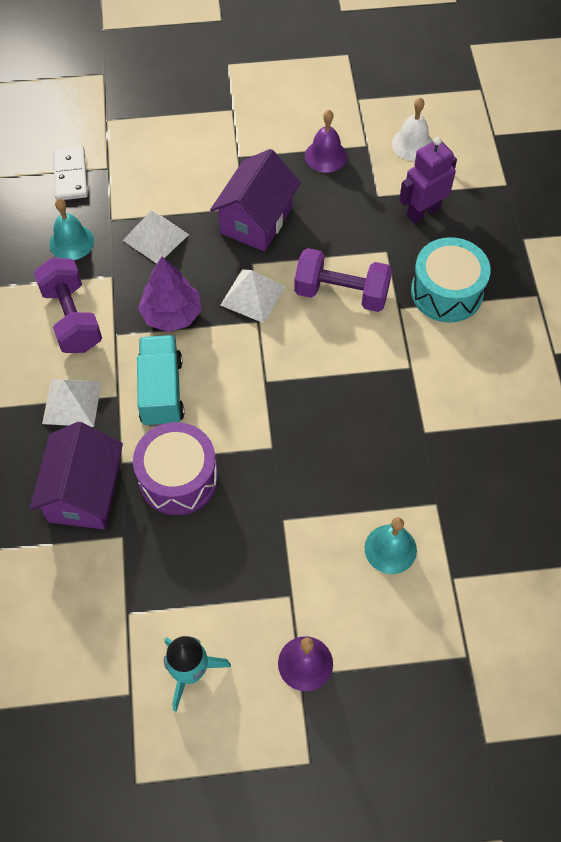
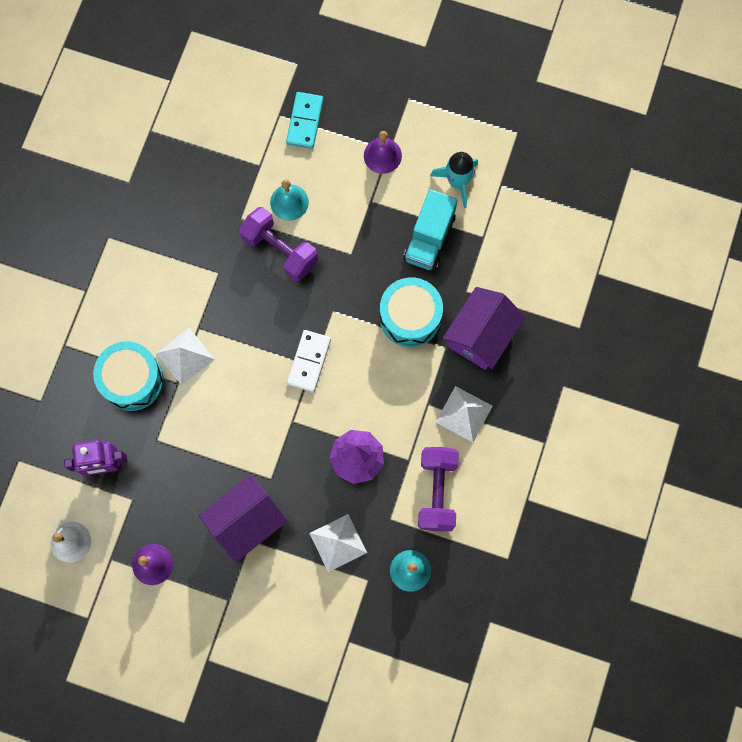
camera: 155 degrees left, 15 degrees up
(70, 175) = (384, 647): white domino -> white domino (309, 361)
(161, 391) = (393, 393): turquoise truck -> turquoise truck (429, 238)
(178, 478) = (410, 317): purple drum -> turquoise drum
(253, 296) = (285, 447): white pyramid -> white pyramid (185, 356)
(341, 293) = (214, 417): purple dumbbell -> purple dumbbell (280, 250)
(429, 663) = (305, 121): none -> turquoise domino

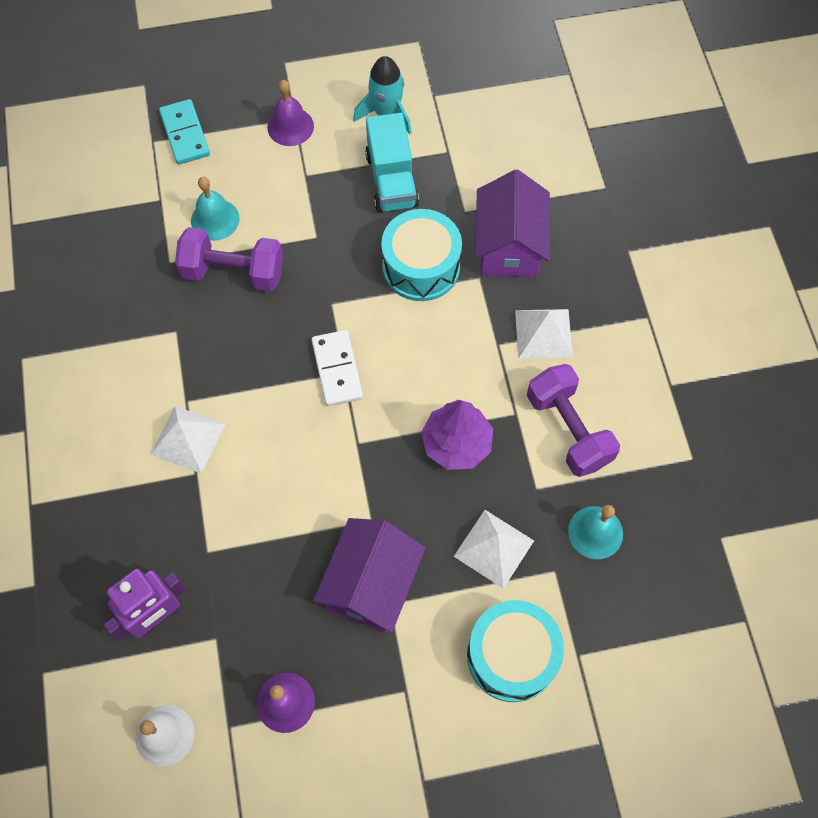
camera: 30 degrees left, 10 degrees down
(132, 380) = (138, 499): turquoise drum -> turquoise drum (511, 656)

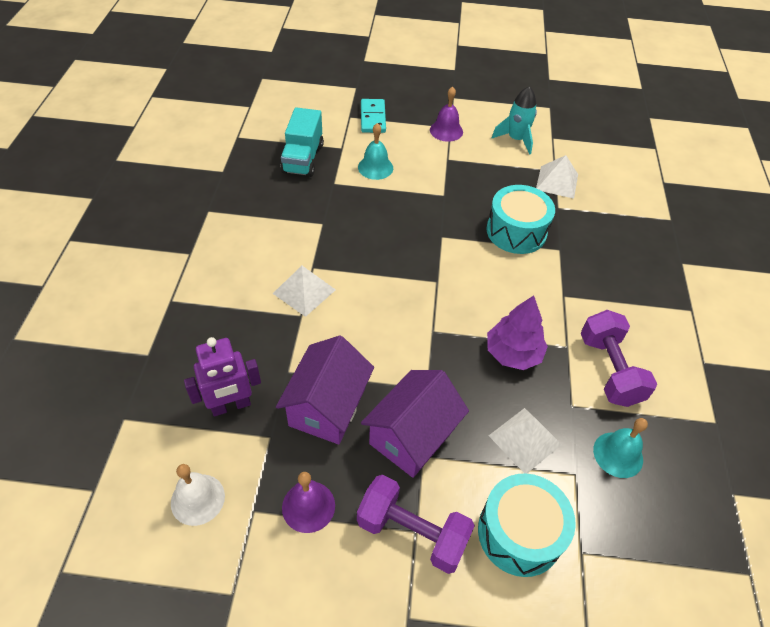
camera: 15 degrees right, 15 degrees down
(233, 272) = (377, 200): purple dumbbell -> purple dumbbell (412, 532)
(337, 369) = (432, 278): white domino -> none
(391, 180) = (509, 176): turquoise truck -> turquoise truck (303, 159)
(509, 246) = (587, 236): purple house -> purple house (327, 407)
(543, 333) = (602, 298): white pyramid -> white pyramid (557, 182)

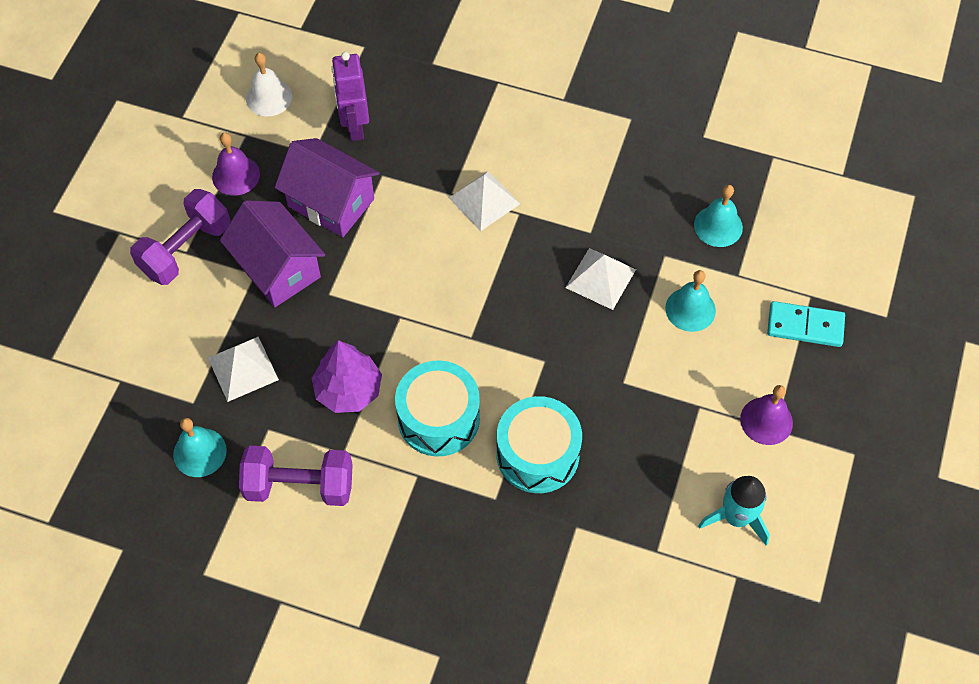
camera: 105 degrees right, 10 degrees up
(303, 159) = (718, 226): turquoise truck -> turquoise bell
(519, 533) = (155, 335): turquoise drum -> turquoise drum (438, 418)
(557, 182) = (629, 544): white pyramid -> white pyramid (600, 278)

